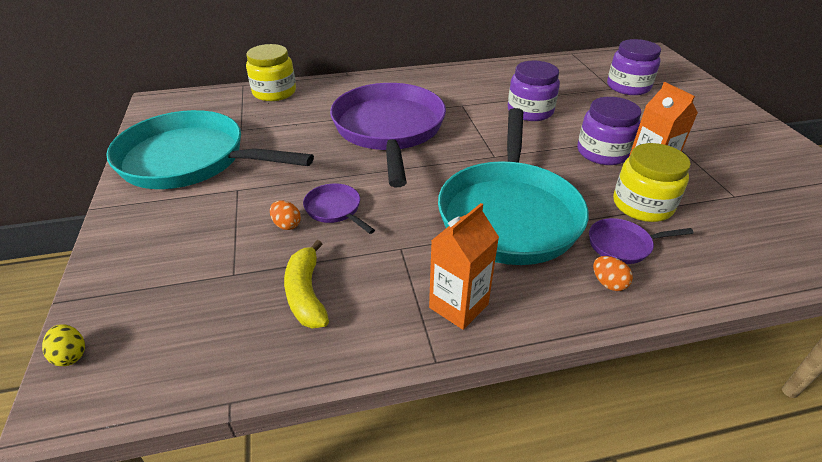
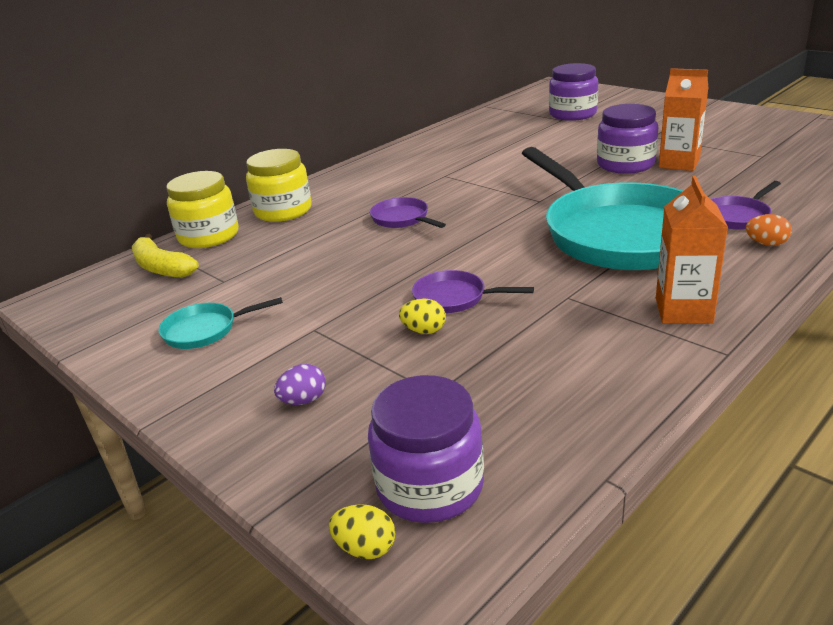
camera: 30 degrees left, 10 degrees down
(170, 237) = (303, 400): none -> purple egg
(190, 160) = (205, 330): turquoise pan -> turquoise pan, size x0.40
(287, 225) = (424, 331): orange egg -> yellow egg
(306, 294) = (537, 368): yellow banana -> yellow banana (162, 268)
(389, 130) = (402, 219): purple pan -> purple pan, size x0.40
(530, 111) = (517, 158): purple jar -> purple jar (430, 486)
(642, 205) = (710, 186): yellow jar -> yellow jar (283, 211)

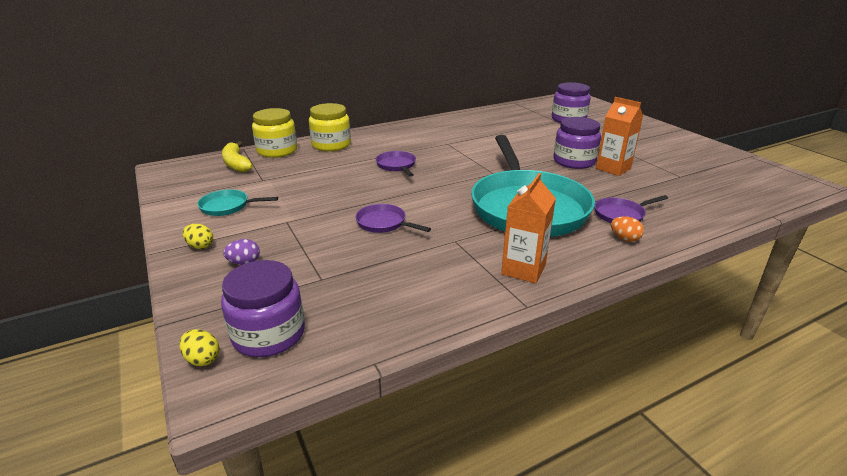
camera: 15 degrees right, 0 degrees up
(424, 331) = (348, 239): yellow egg -> yellow egg (200, 246)

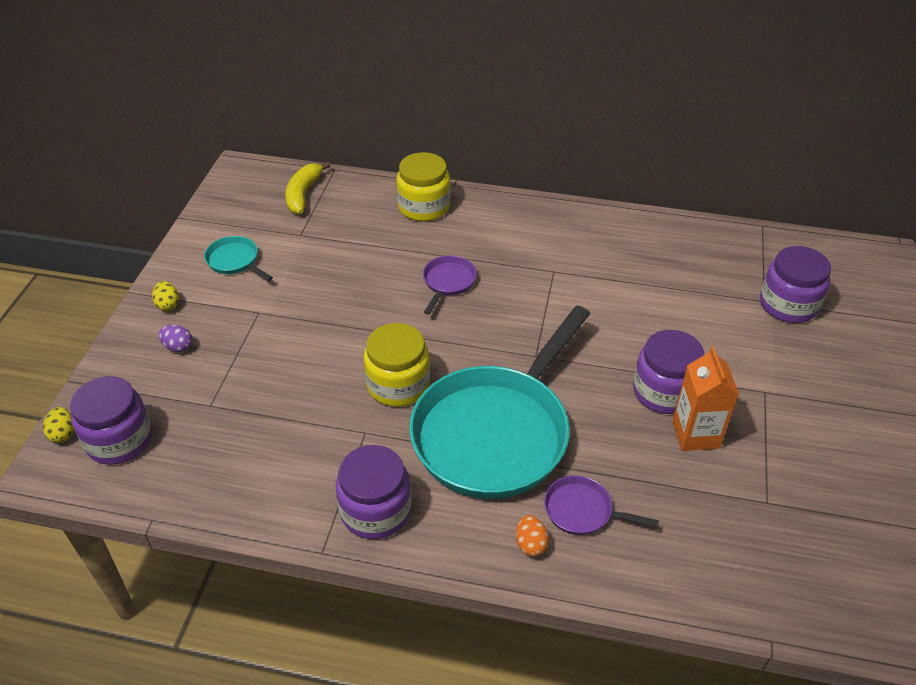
camera: 40 degrees right, 15 degrees up
(277, 151) = (361, 190): yellow jar -> yellow jar (398, 384)
(384, 223) = (333, 367): purple pan -> none
(523, 269) = (375, 510): orange carton -> purple jar

